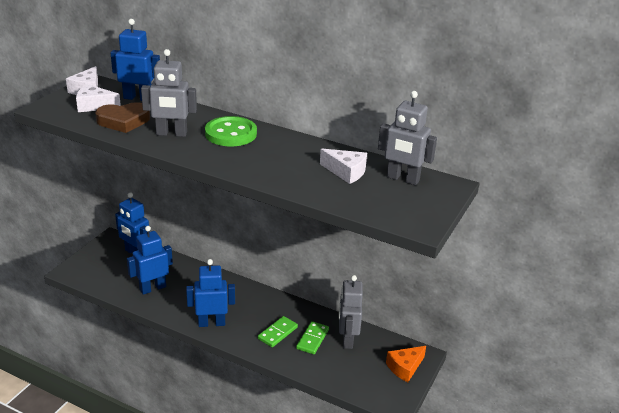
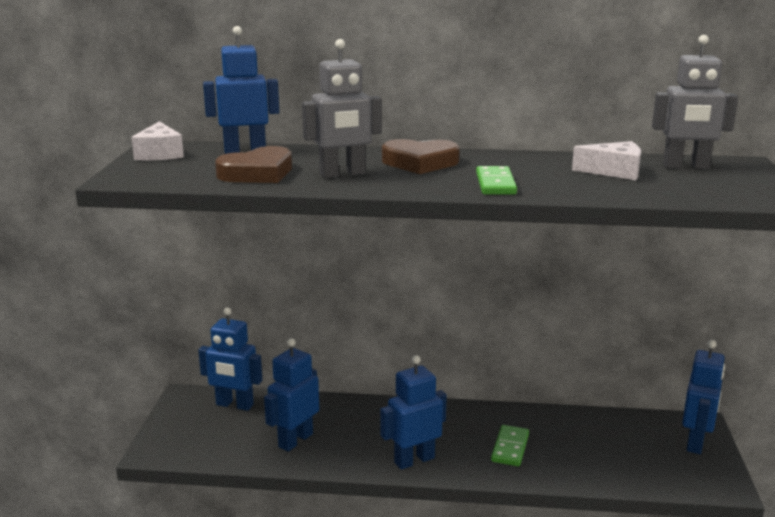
camera: 20 degrees left, 10 degrees down
(94, 106) = (193, 166): white cheese -> none
(231, 134) = (420, 162): green button -> brown heart
(312, 339) = (559, 443): green domino -> green domino (495, 184)
(347, 339) = (600, 431): grey robot -> none
(405, 367) = (696, 443): orange cheese -> blue robot

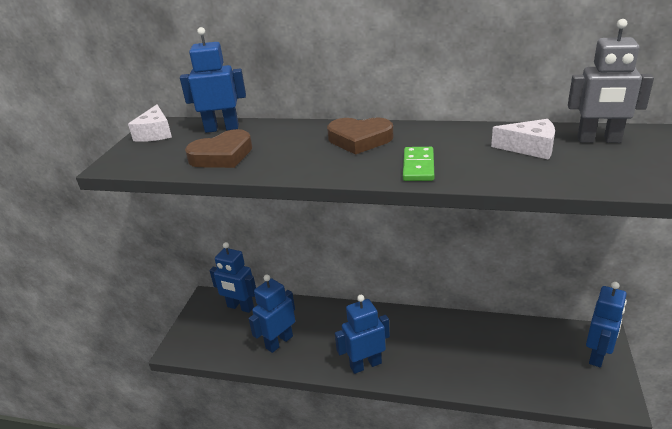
camera: 10 degrees right, 10 degrees up
(342, 174) = (290, 156): grey robot -> none
(510, 448) = (442, 355): green domino -> none

